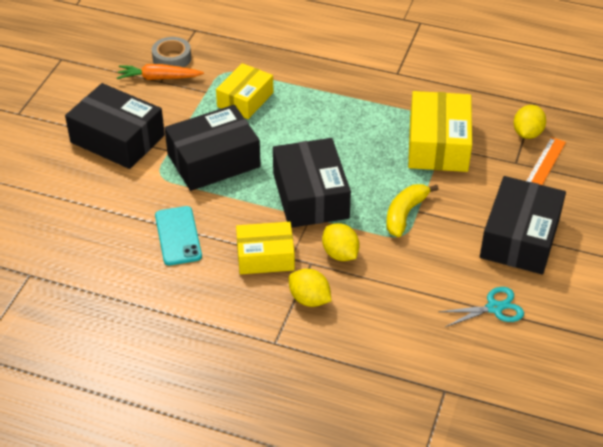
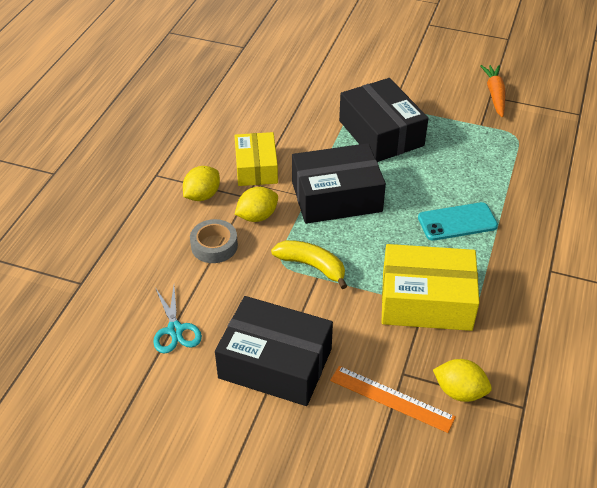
camera: 90 degrees right, 0 degrees up
(117, 139) = (403, 77): black box -> none
(172, 58) = (528, 101): grey tape -> grey tape (214, 246)
(178, 236) = (283, 116): turquoise phone -> turquoise phone (457, 222)
(245, 99) = (474, 151): yellow box -> none

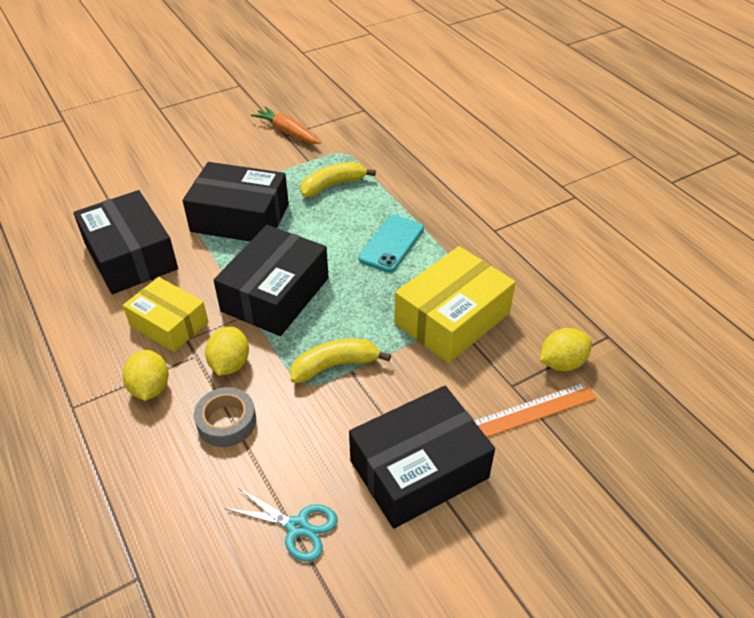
camera: 50 degrees left, 0 degrees up
(287, 112) = (131, 256): none -> black box
(474, 154) = (333, 185): none -> yellow banana

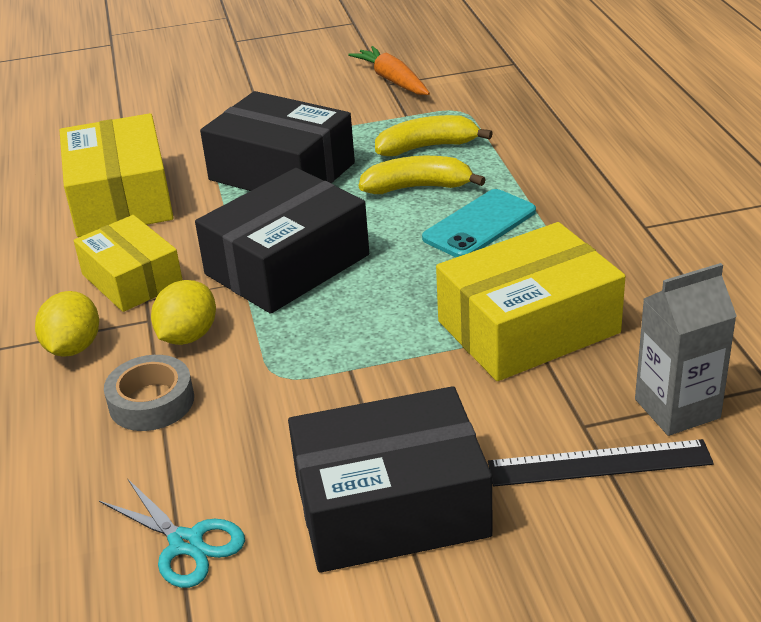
camera: 20 degrees right, 10 degrees down
(131, 256) = (121, 198): black box -> yellow box
(335, 365) = (330, 359): yellow banana -> yellow banana (418, 187)
(532, 411) = (599, 463): orange ruler -> black ruler
(562, 363) = (677, 408): yellow lemon -> grey carton

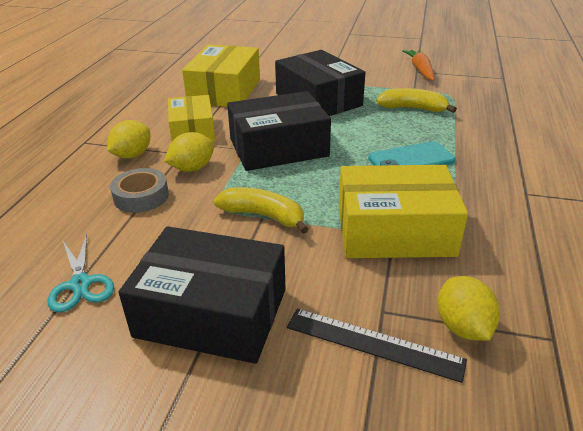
camera: 25 degrees right, 0 degrees up
(418, 187) = (389, 128): yellow banana -> yellow banana (263, 216)
(677, 408) = (462, 327): grey carton -> yellow lemon

